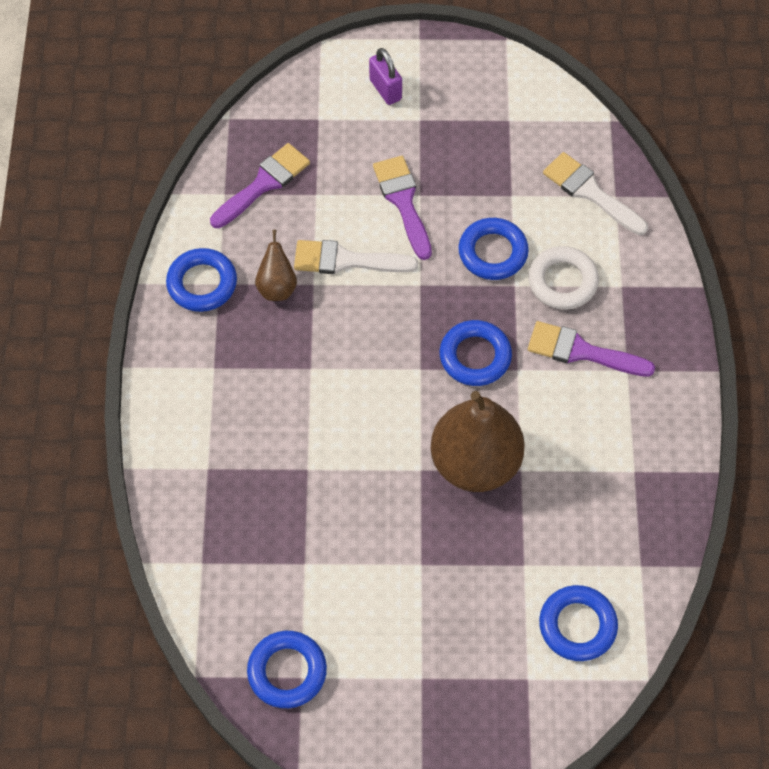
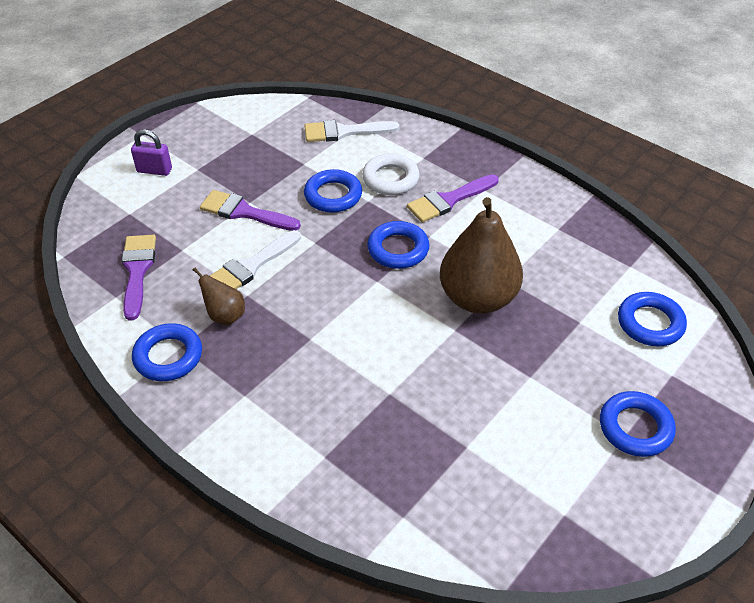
camera: 50 degrees left, 15 degrees down
(287, 671) = (551, 521): blue ring -> blue ring (635, 427)

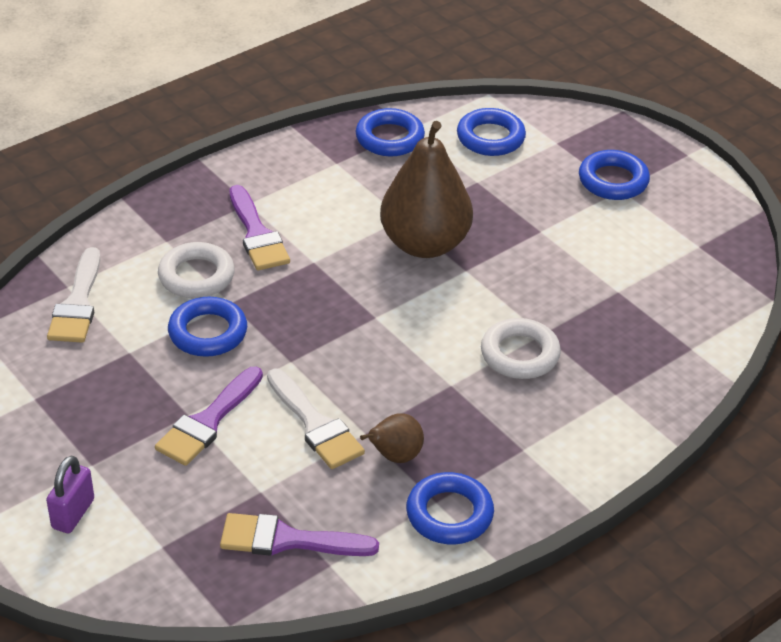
camera: 80 degrees left, 5 degrees down
(358, 380) = (519, 354): none -> white ring
(398, 249) = (328, 291): blue ring -> blue ring (389, 138)

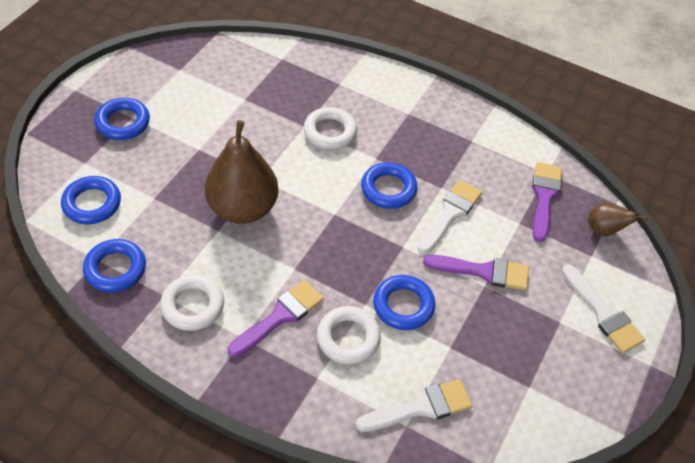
camera: 115 degrees left, 10 degrees up
(73, 514) = (603, 313): purple padlock -> white brush
(288, 540) = (544, 197): purple brush -> purple brush turned 150 degrees counterclockwise
(310, 178) = (193, 306): none -> white ring
(395, 456) = (451, 168): brown pear -> brown pear (604, 230)
(449, 514) = (477, 132): blue ring -> blue ring (388, 189)

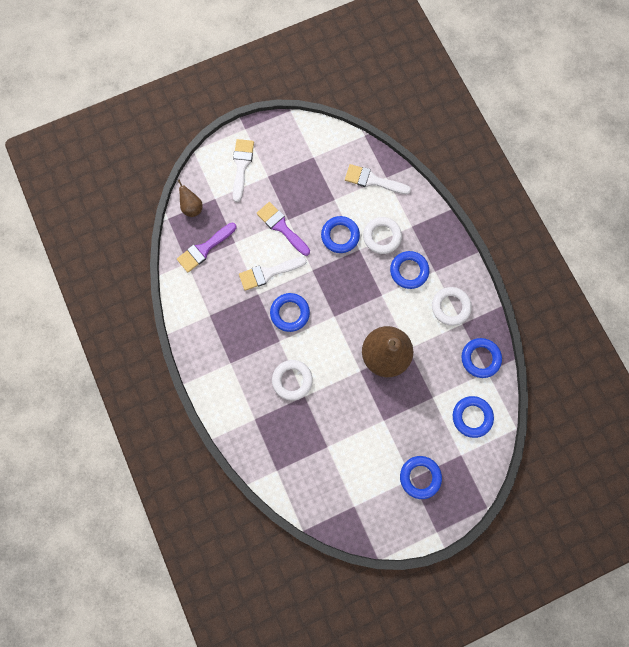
camera: 140 degrees left, 25 degrees up
(279, 317) = (409, 271): purple brush -> blue ring

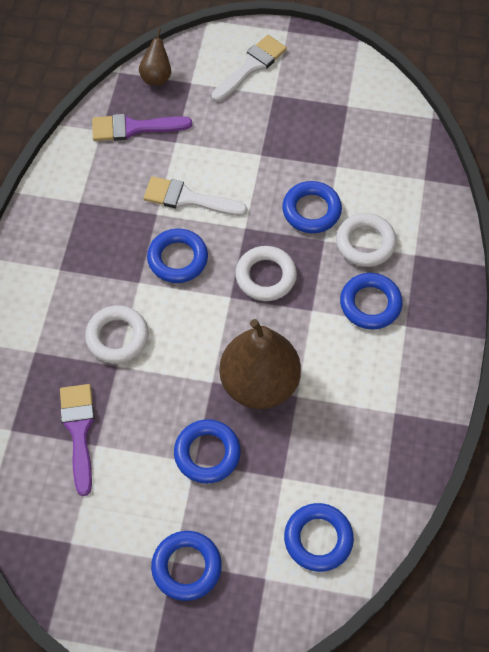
camera: 35 degrees right, 15 degrees down
(282, 227) = (246, 159): purple brush -> purple brush (79, 431)
(373, 180) = (404, 173): white brush -> none
(450, 307) = (394, 381): white ring -> white ring (265, 276)
(480, 358) = (387, 472): blue ring -> blue ring (207, 453)

